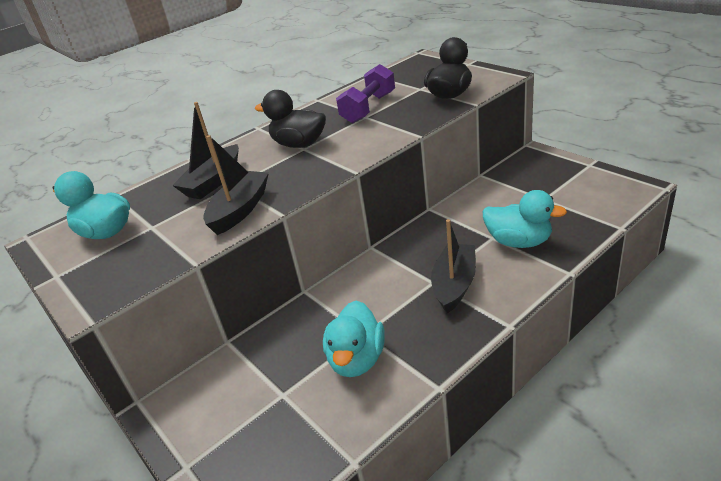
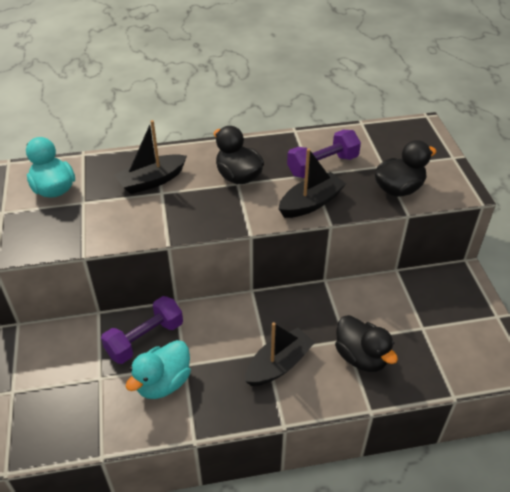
camera: 25 degrees right, 10 degrees up
(240, 210) = (146, 222): black boat -> black boat (311, 203)
(301, 336) = (145, 339): none -> purple dumbbell
(519, 242) = (361, 357): turquoise duck -> black duck

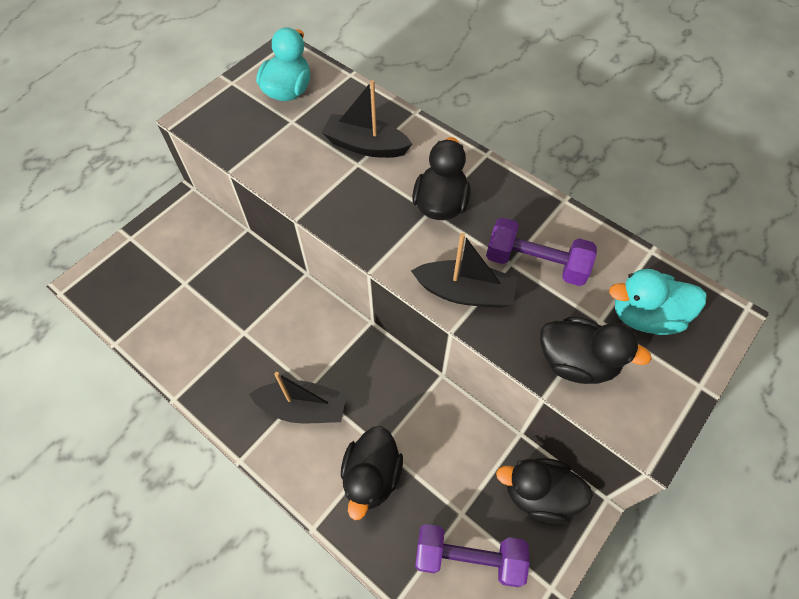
camera: 50 degrees right, 15 degrees up
(145, 339) = (247, 283): purple dumbbell -> purple dumbbell (468, 557)
(163, 383) = (213, 331): turquoise duck -> turquoise duck (645, 316)
(439, 285) = (539, 494): none -> black duck

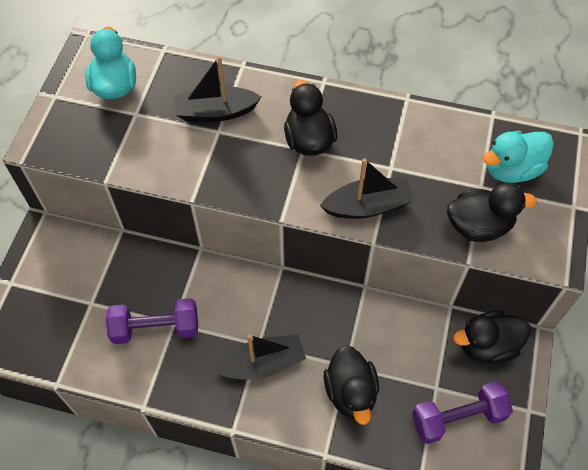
camera: 25 degrees left, 0 degrees up
(535, 263) = (410, 160): purple dumbbell -> purple dumbbell (156, 328)

